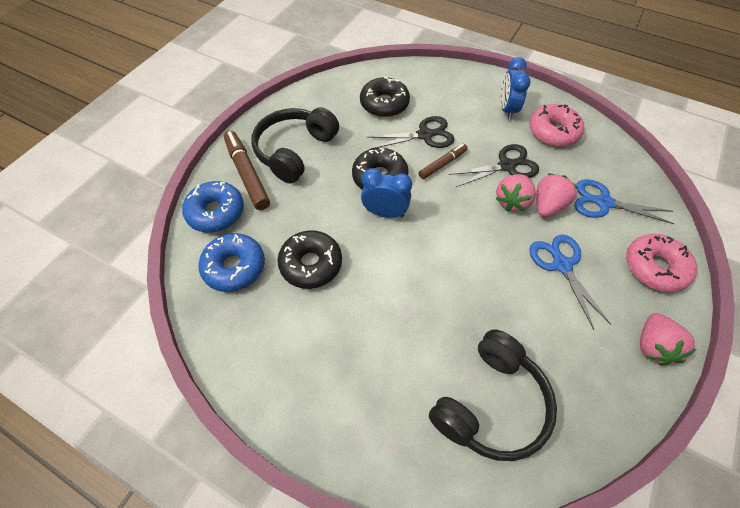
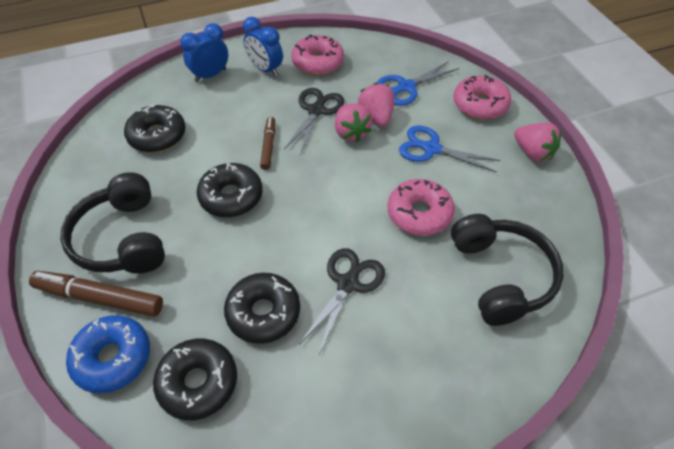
camera: 50 degrees left, 5 degrees down
(234, 267) = (198, 382): blue donut -> black donut
(385, 213) = (271, 219): blue clock -> blue clock (210, 75)
(425, 135) = (226, 135): black scissors -> black scissors (348, 284)
(488, 301) = (419, 213): none -> pink donut

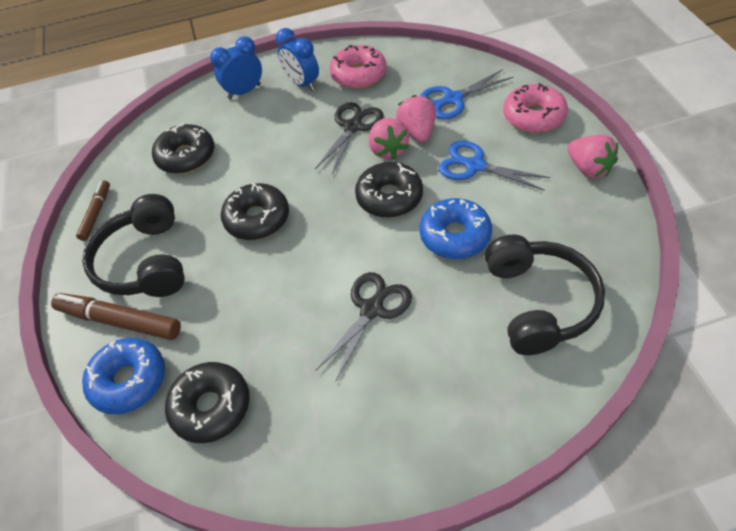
camera: 10 degrees right, 0 degrees up
(263, 313) = (282, 338): black donut -> black donut (389, 197)
(268, 146) = (299, 165): brown marker -> brown marker (96, 213)
(419, 213) = (455, 236): pink donut -> blue donut

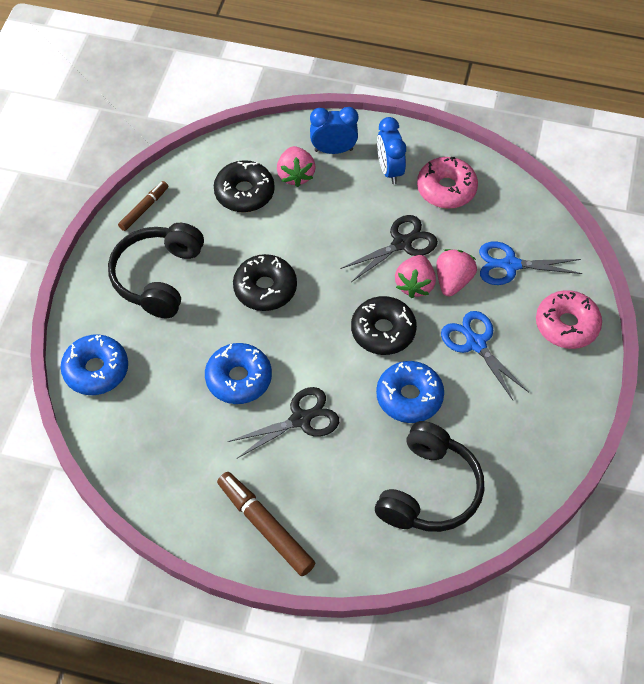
camera: 25 degrees right, 5 degrees up
(119, 321) = (113, 317): brown marker -> brown marker (265, 527)
(211, 407) = (141, 424): black donut -> none
(285, 307) = (239, 379): none -> blue donut
(588, 168) = (569, 403): pink strawberry -> pink strawberry (295, 175)

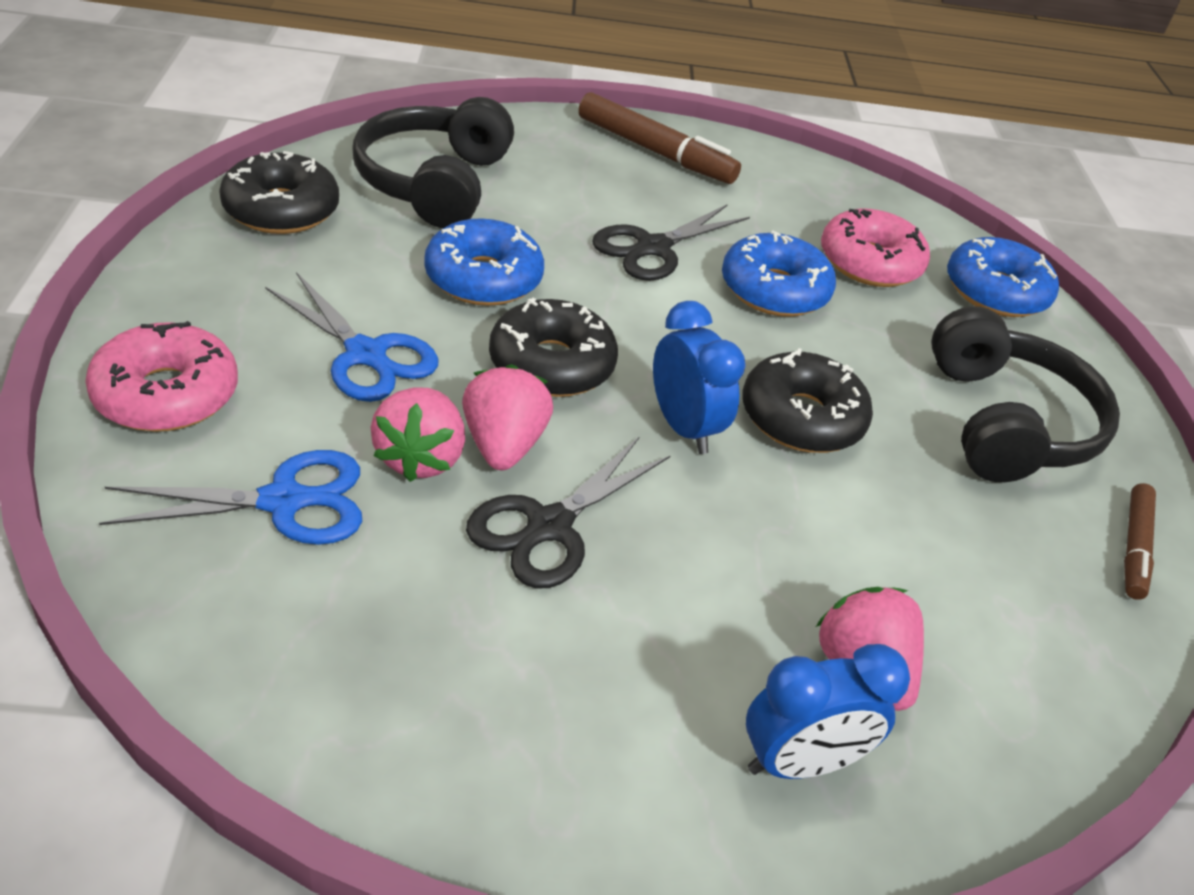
camera: 160 degrees right, 15 degrees down
(244, 193) = (955, 608): black donut -> black donut (281, 209)
(389, 170) = (625, 717): blue clock -> blue clock (683, 427)
(446, 189) = (457, 679): pink donut -> pink donut (869, 262)

